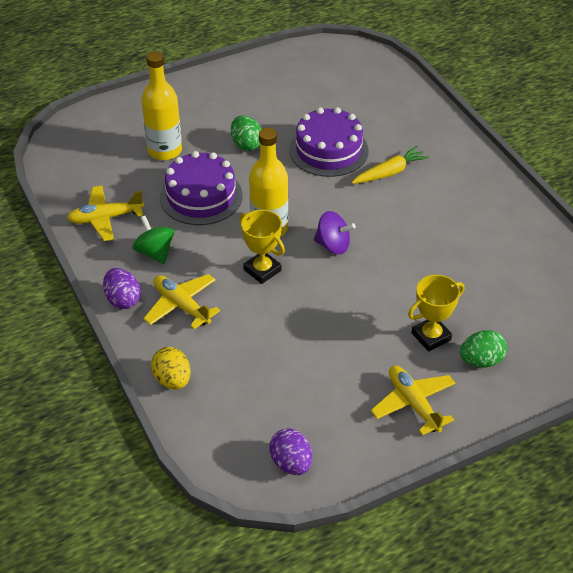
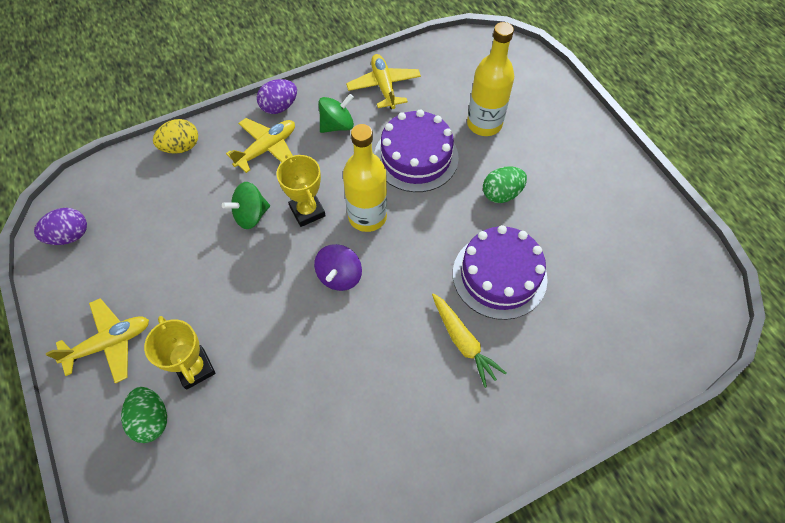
camera: 90 degrees right, 15 degrees up
(262, 270) = (307, 211): yellow trophy -> yellow trophy turned 75 degrees counterclockwise
(266, 312) = (251, 215): none -> green spinning top

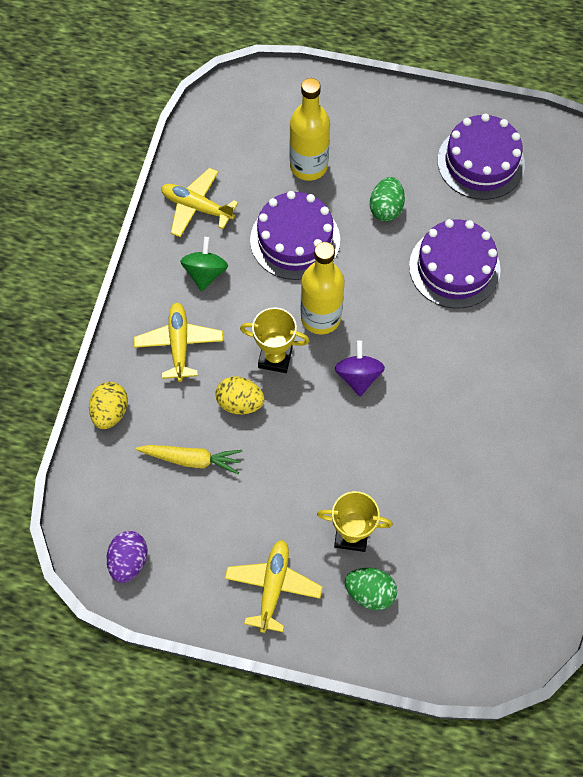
camera: 50 degrees left, 5 degrees up
(251, 215) = (240, 403): green spinning top -> yellow egg
(279, 107) = (140, 303): purple egg -> none
(339, 276) = (358, 376): purple spinning top -> purple spinning top turned 150 degrees counterclockwise
(463, 342) = (486, 333): yellow carrot -> yellow carrot (191, 459)
(612, 228) = (480, 162): none -> purple cake

